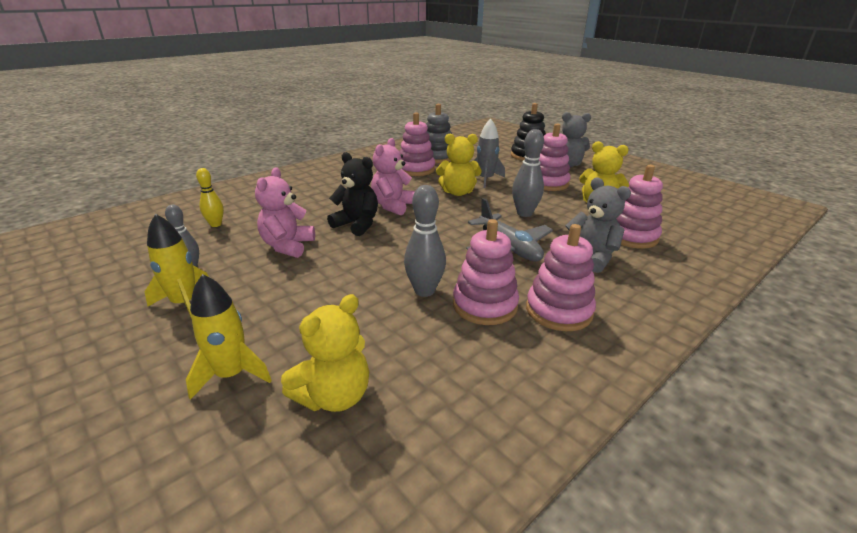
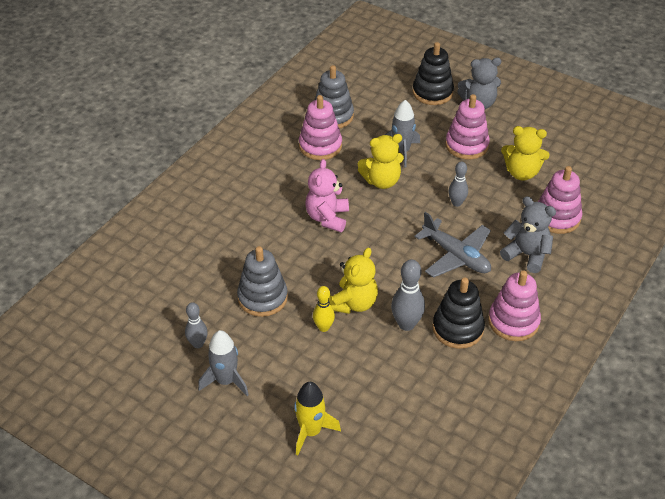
camera: 15 degrees left, 15 degrees up
(185, 303) = (226, 381): yellow rocket -> grey rocket
(216, 224) = (173, 283): yellow bowling pin -> yellow bowling pin (323, 327)
(287, 246) = (262, 298): pink teddy bear -> grey stacking toy
(334, 396) = (388, 430): yellow teddy bear -> yellow teddy bear (353, 303)
(357, 224) = (308, 254): black teddy bear -> none
(484, 305) = (457, 328): pink stacking toy -> black stacking toy
(524, 213) = (456, 203): grey bowling pin -> grey bowling pin, size x0.66

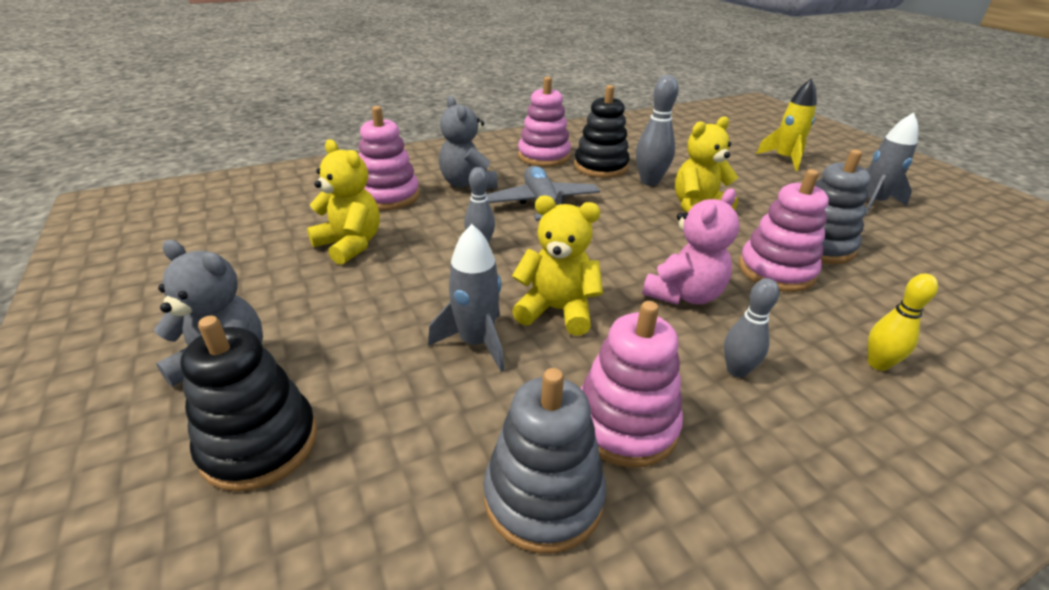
camera: 150 degrees left, 10 degrees down
(198, 344) = (912, 235): grey bowling pin -> grey bowling pin (736, 370)
(323, 327) = (744, 204): yellow bowling pin -> yellow bowling pin (878, 364)
(466, 145) = (362, 307): pink stacking toy -> pink stacking toy (776, 271)

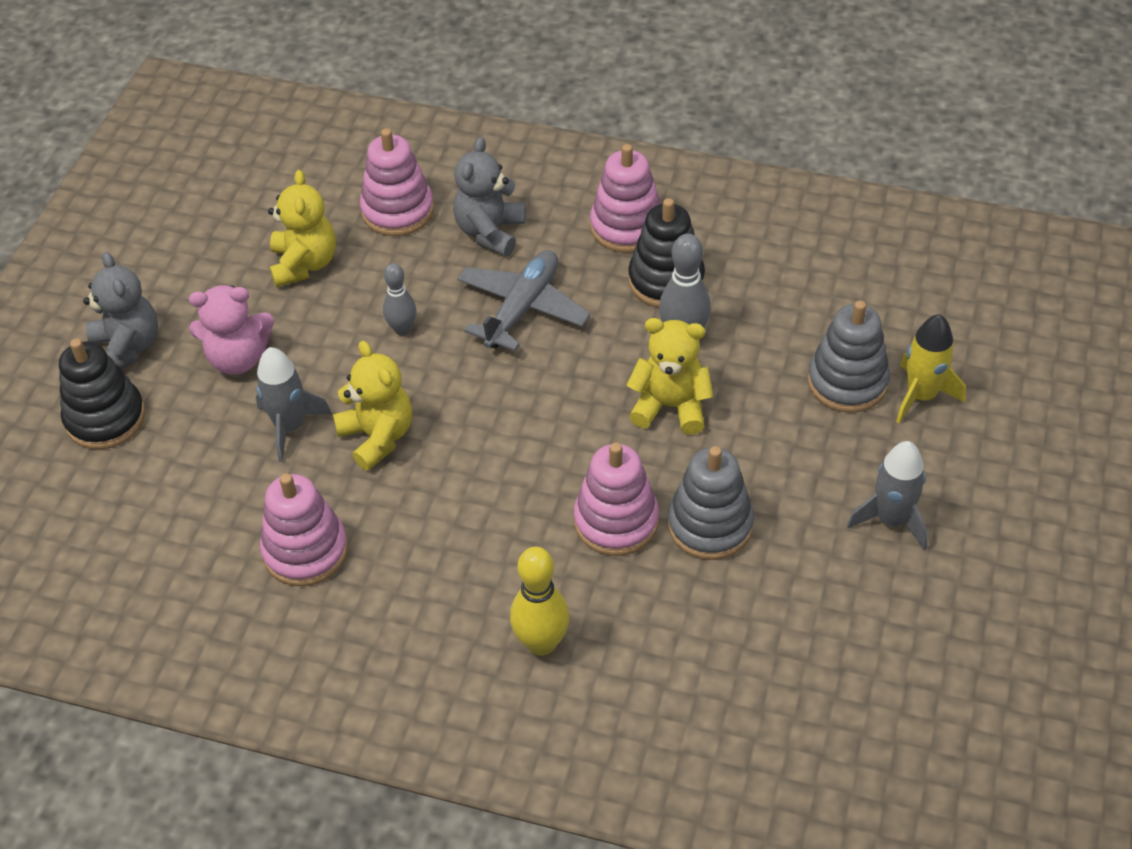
camera: 45 degrees right, 15 degrees up
(543, 496) = (209, 556): grey stacking toy -> grey stacking toy (847, 382)
(684, 295) = (495, 489): pink teddy bear -> pink teddy bear (238, 358)
(736, 370) = (430, 572): grey bowling pin -> none
(878, 364) = (541, 643): yellow bowling pin -> yellow bowling pin, size x1.52

